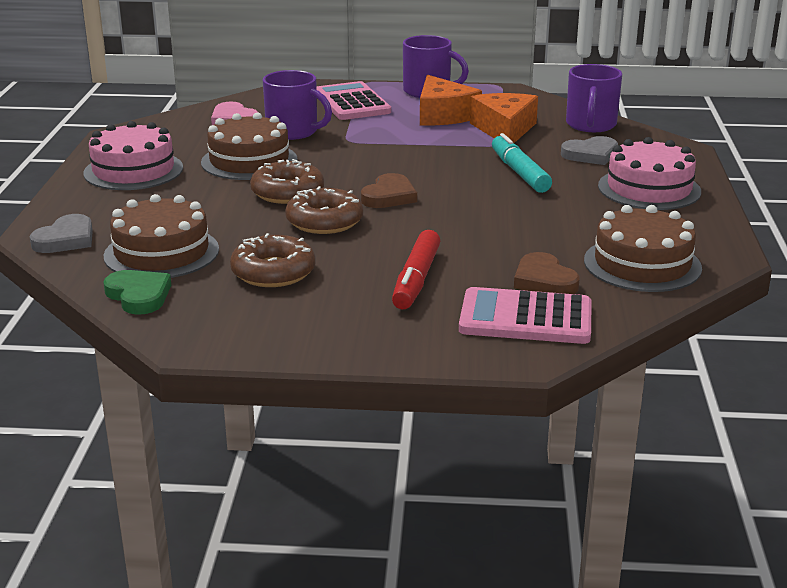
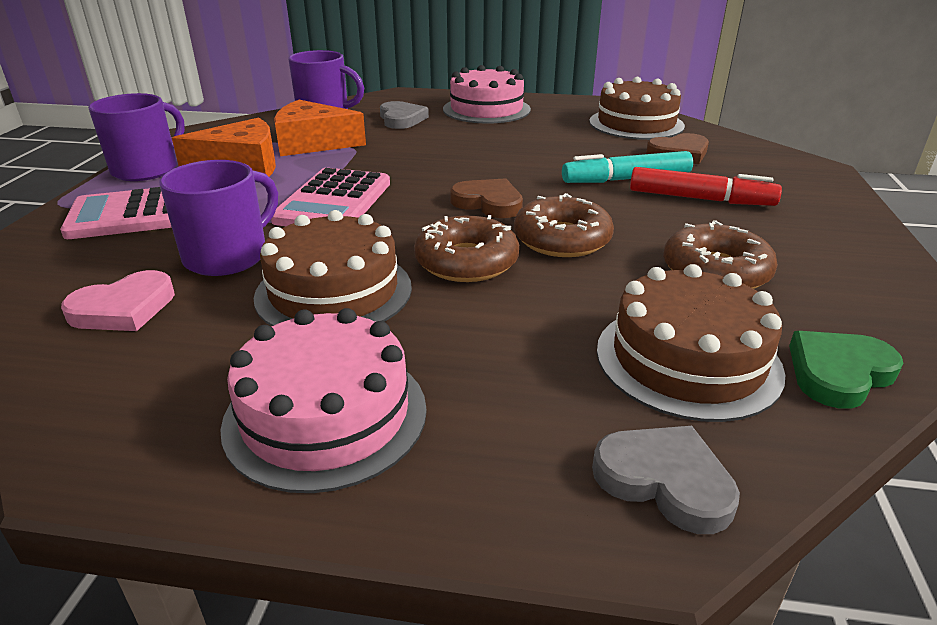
camera: 85 degrees left, 5 degrees up
(519, 172) = (437, 145): turquoise marker -> turquoise marker (626, 179)
(525, 318) = (754, 164): pink calculator -> pink calculator (334, 202)

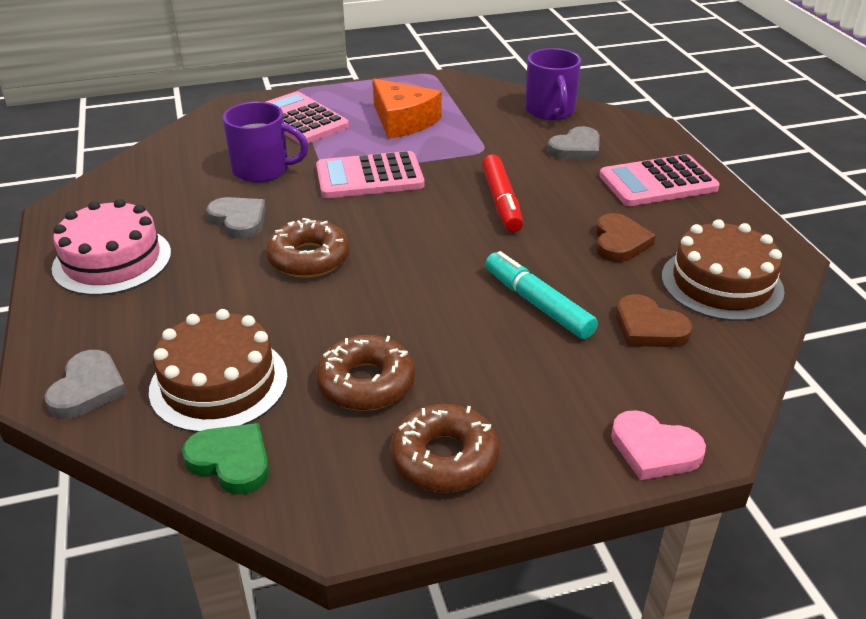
camera: 65 degrees right, 5 degrees up
(124, 308) = (186, 164): pink heart -> pink heart (654, 450)
(147, 169) = (368, 92): purple mug -> none
(313, 143) = (474, 130): orange cheese -> none
(334, 291) = (239, 220): brown cake -> grey heart
(486, 109) = (658, 182): pink cake -> pink calculator
(488, 203) = (420, 242): brown heart -> brown heart (619, 242)
(562, 239) = (375, 293): brown donut -> brown donut (444, 458)
(700, 199) = (524, 357): red marker -> red marker (501, 201)

